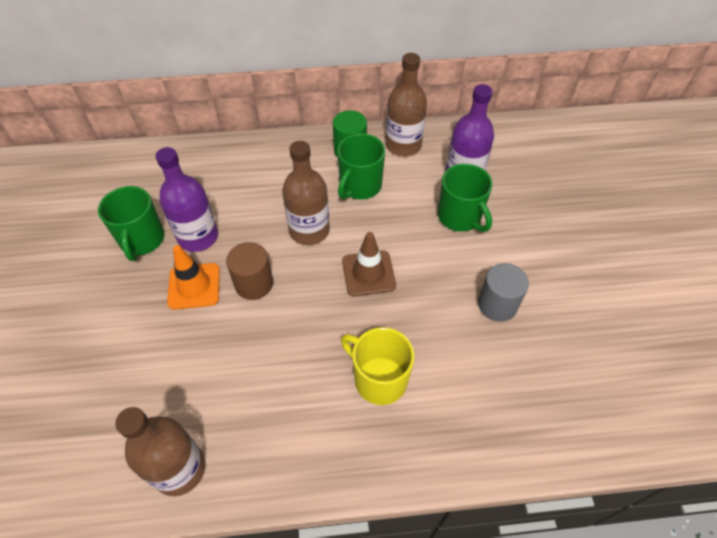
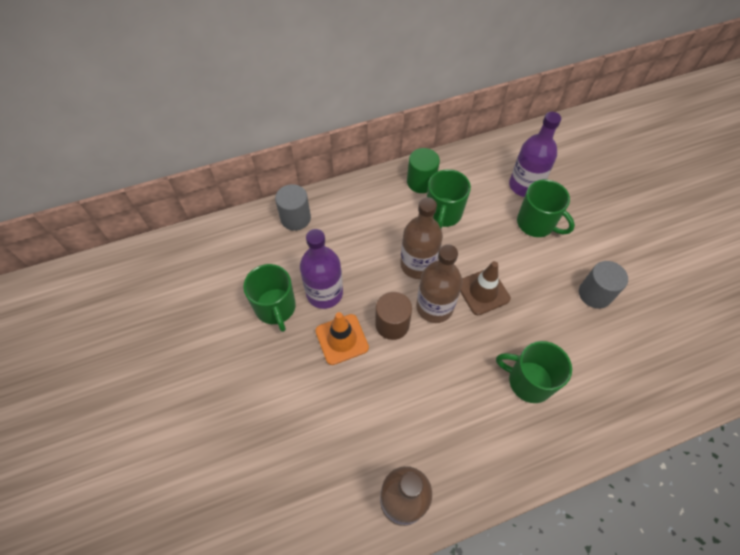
camera: 15 degrees left, 5 degrees up
(203, 159) = (295, 218): none -> grey cylinder
(379, 379) = (528, 381): yellow mug -> green mug
(403, 145) = (464, 167): brown bottle -> brown bottle (434, 307)

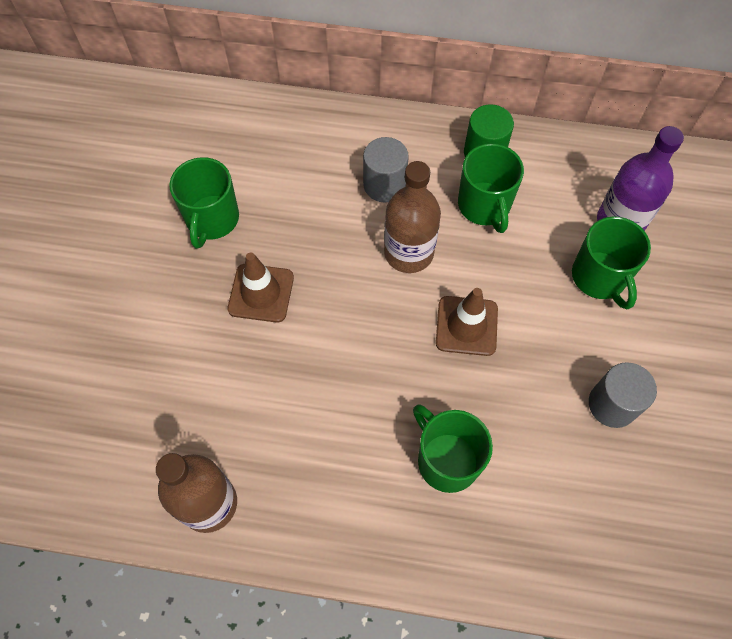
camera: 30 degrees right, 5 degrees up
(295, 218) = (301, 126): grey cylinder -> grey cylinder (384, 185)
(324, 293) = (276, 230): purple bottle -> none
(342, 339) = (261, 293): orange traffic cone -> brown traffic cone
(392, 324) = (329, 306): brown cylinder -> none
(434, 307) = (393, 313): brown bottle -> none
(443, 214) = (484, 206): green mug -> green mug turned 60 degrees counterclockwise

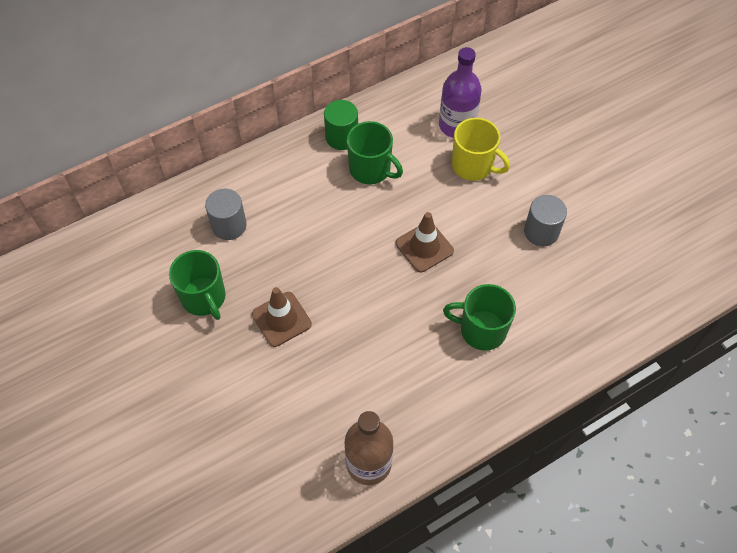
camera: 40 degrees left, 5 degrees down
(384, 185) = (297, 198): grey cylinder -> grey cylinder (229, 225)
(408, 252) = (351, 229): brown bottle -> none
(599, 277) = (473, 166): green mug -> yellow mug

